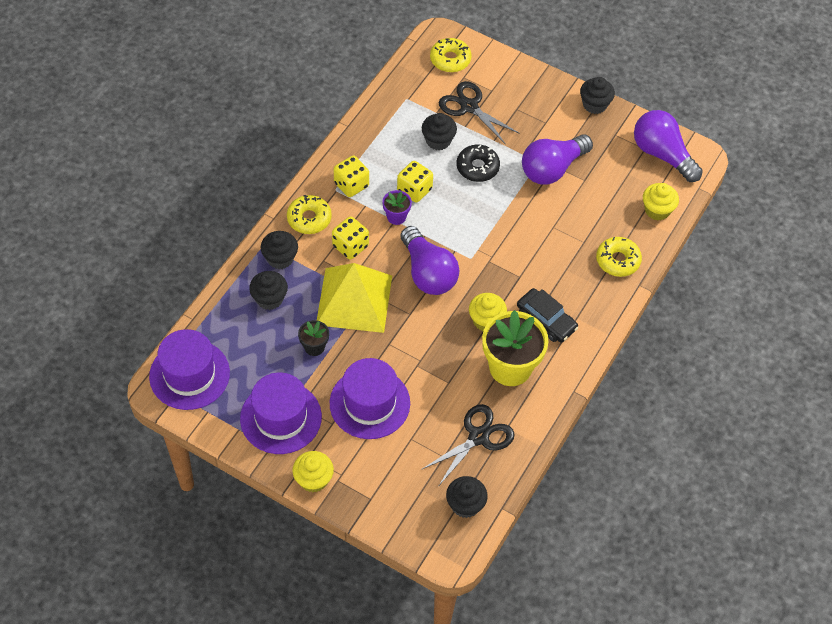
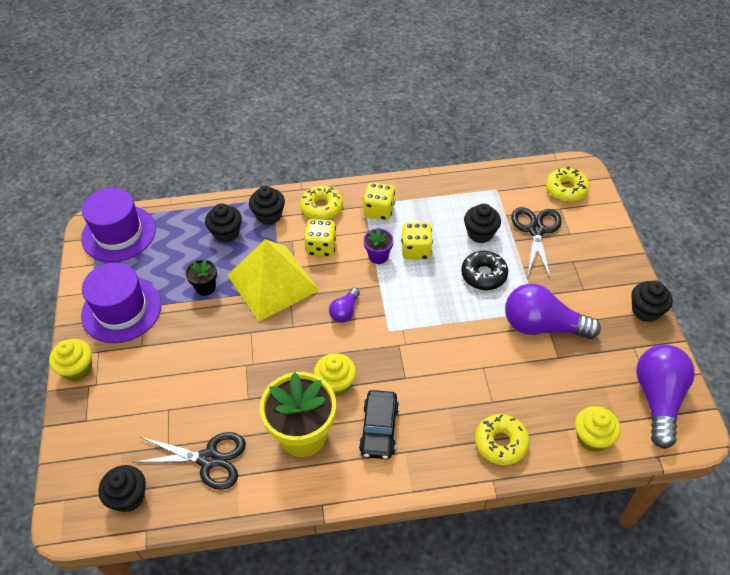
camera: 55 degrees right, 5 degrees down
(369, 403) = (181, 357): purple hat -> none
(428, 272) = (345, 311): purple light bulb -> purple light bulb, size x0.50

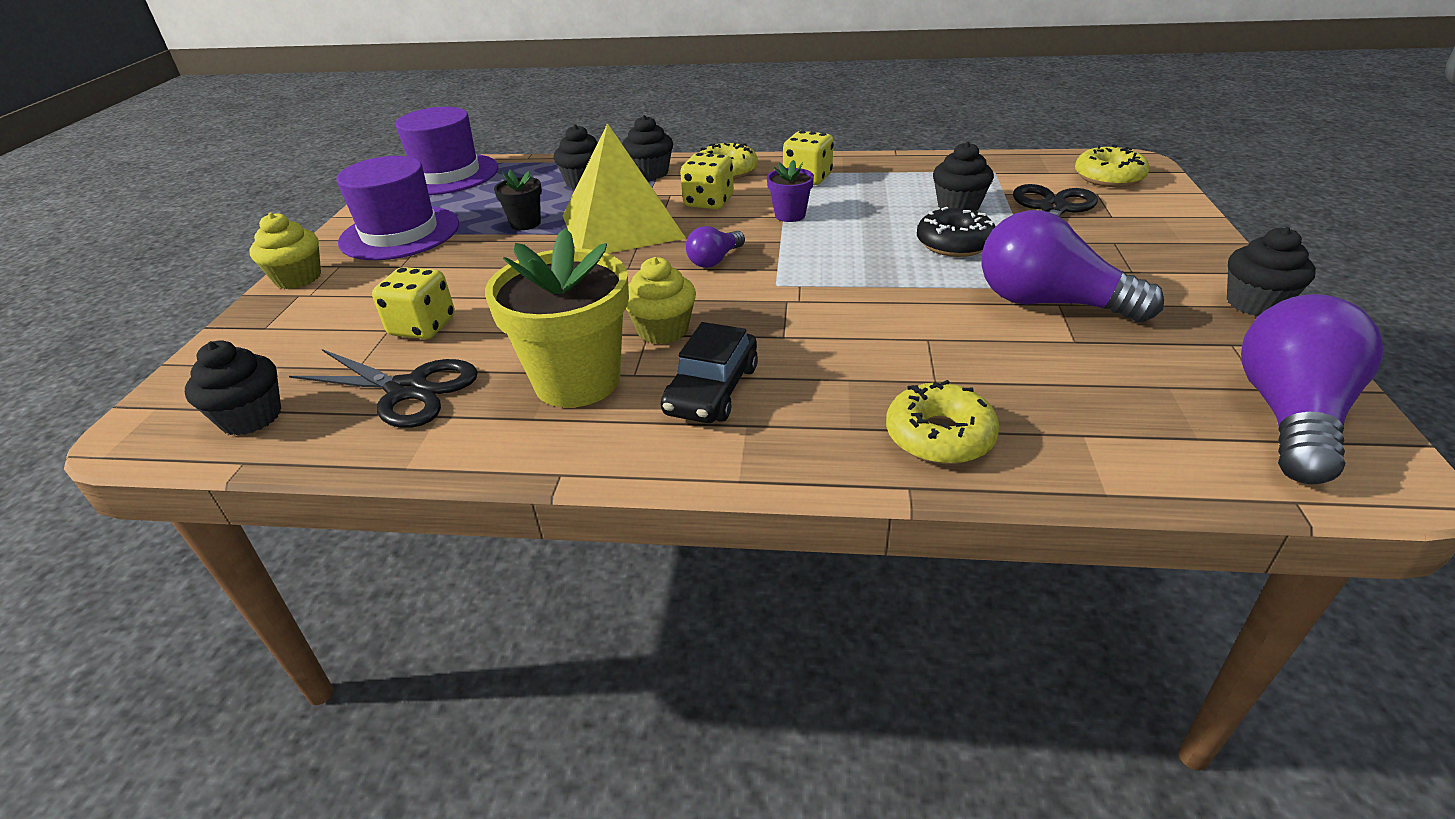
camera: 15 degrees right, 15 degrees down
(416, 250) = (850, 214): yellow dice -> yellow dice (423, 327)
(592, 437) = (1138, 453): yellow cupcake -> none

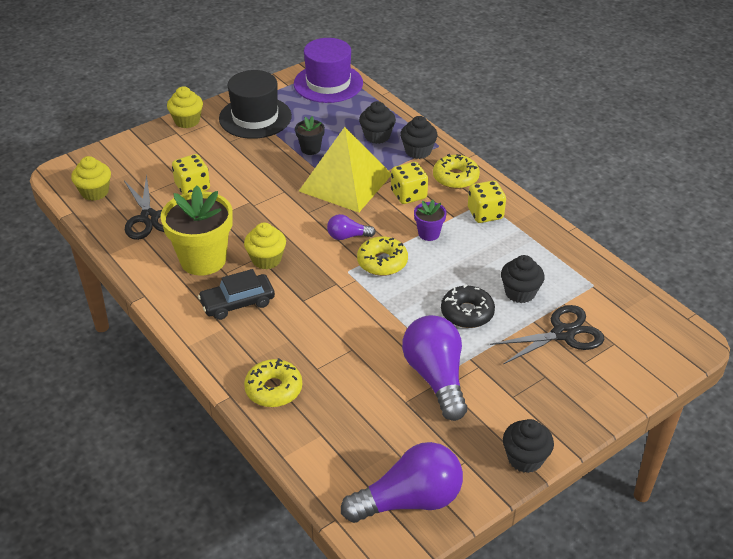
camera: 45 degrees right, 5 degrees up
(251, 417) = (95, 192): black cupcake -> yellow cupcake
(400, 233) = (255, 117): purple hat -> black hat
(1108, 177) = (647, 340): yellow donut -> yellow donut (382, 262)

